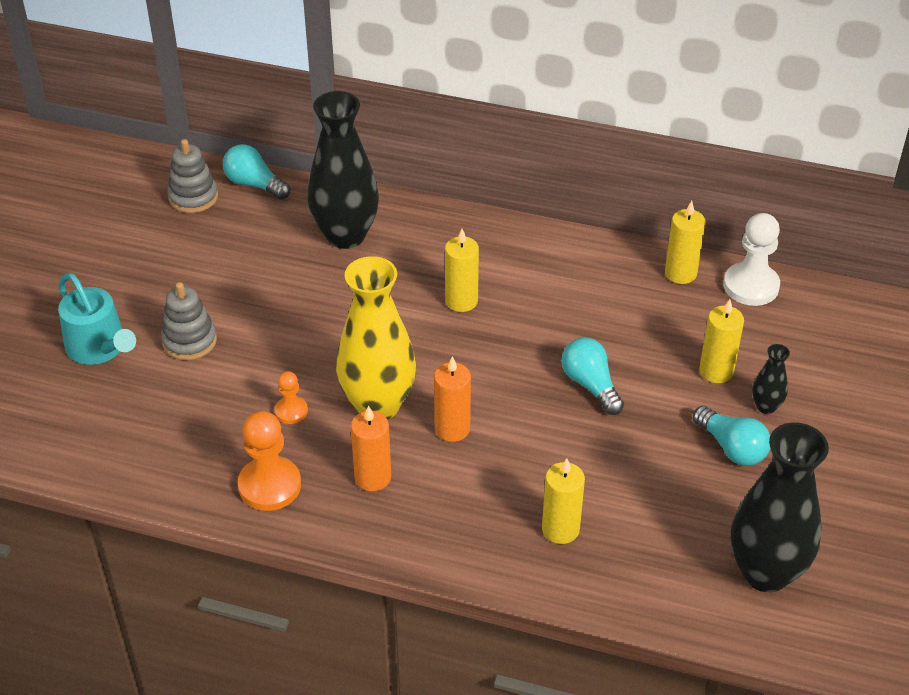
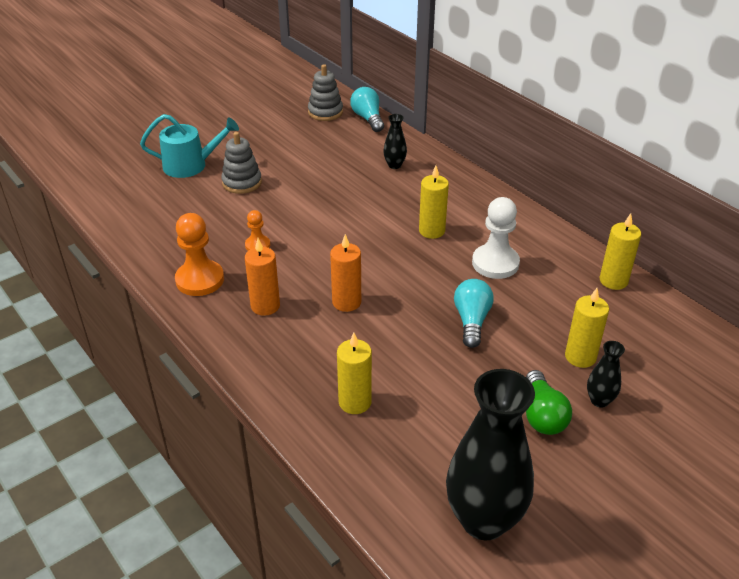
camera: 35 degrees right, 5 degrees down
(99, 347) = (190, 165): turquoise watering can -> turquoise watering can turned 90 degrees counterclockwise
(345, 235) = (394, 165): black vase -> black vase, size x0.44
(378, 405) = (313, 266): yellow vase -> none
(732, 448) = (542, 415): turquoise light bulb -> green light bulb
(751, 286) = (665, 313): white pawn -> white pawn (495, 263)

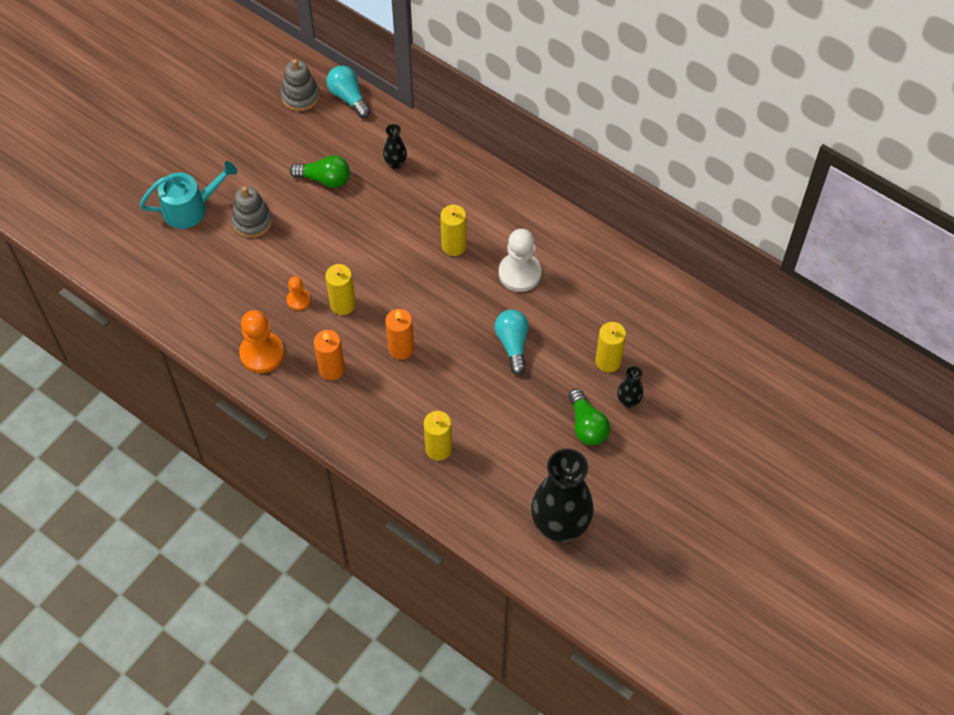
camera: 15 degrees left, 20 degrees up
(323, 165) = (325, 179): none -> green light bulb
(613, 281) = (625, 271): yellow candle -> yellow candle (343, 304)

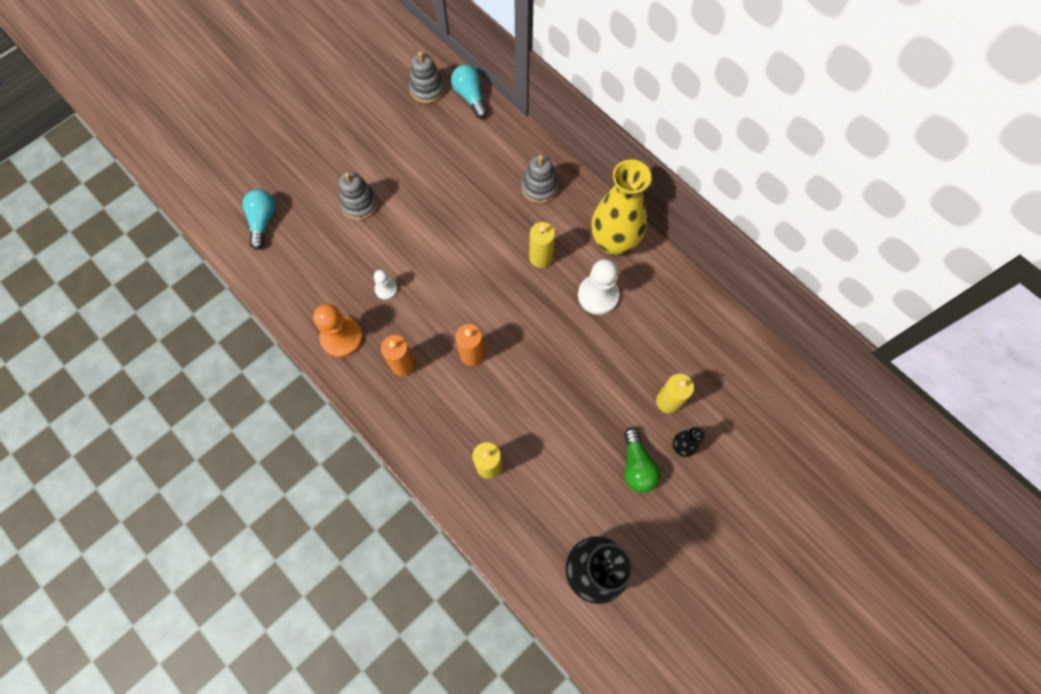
camera: 10 degrees right, 10 degrees up
(190, 208) = (306, 182): turquoise watering can -> none
(298, 300) = (386, 289): orange pawn -> white pawn
(325, 179) = (433, 172): green light bulb -> none
(343, 304) = (426, 300): yellow candle -> none
(395, 163) = (501, 167): black vase -> none
(439, 177) = (539, 187): none -> grey stacking toy
(513, 344) = (579, 367): turquoise light bulb -> turquoise light bulb (263, 221)
(526, 220) = (613, 242): none -> yellow vase

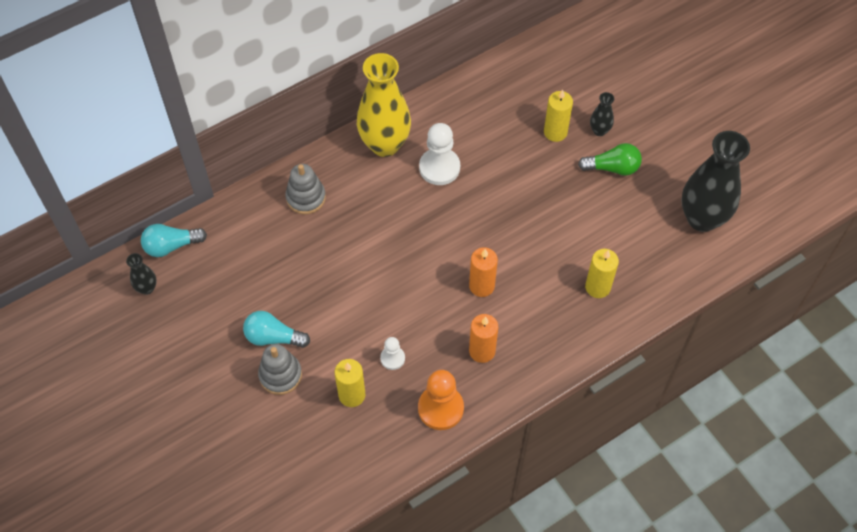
camera: 80 degrees left, 10 degrees down
(263, 221) = (277, 482): turquoise light bulb -> turquoise light bulb (273, 337)
(427, 89) = (147, 288): grey stacking toy -> black vase
(540, 257) = (387, 209): yellow candle -> yellow candle (352, 395)

